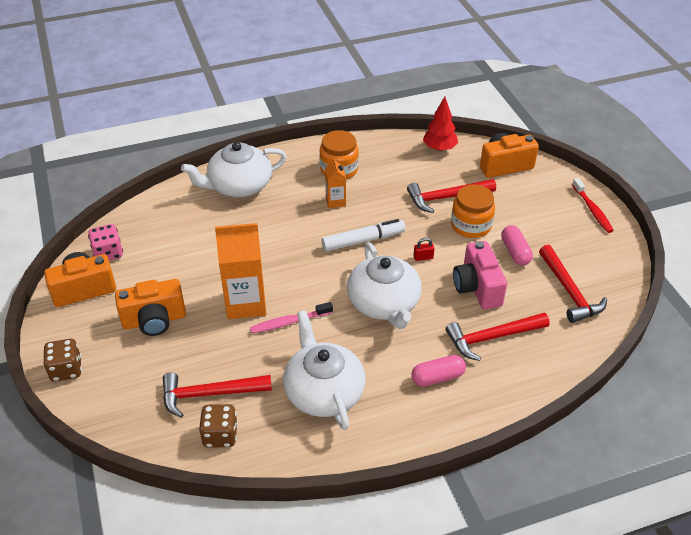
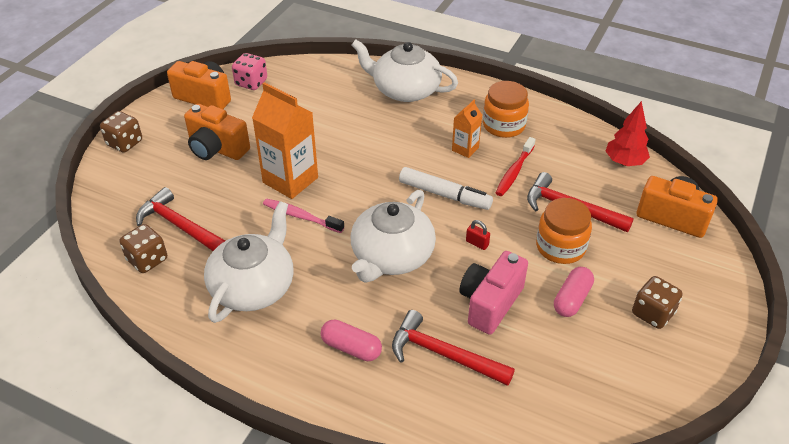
camera: 45 degrees right, 0 degrees up
(562, 229) = (652, 313): none -> brown dice
(569, 291) = (577, 373): red hammer -> none
(592, 210) = (715, 319): red toothbrush -> red toothbrush (514, 172)

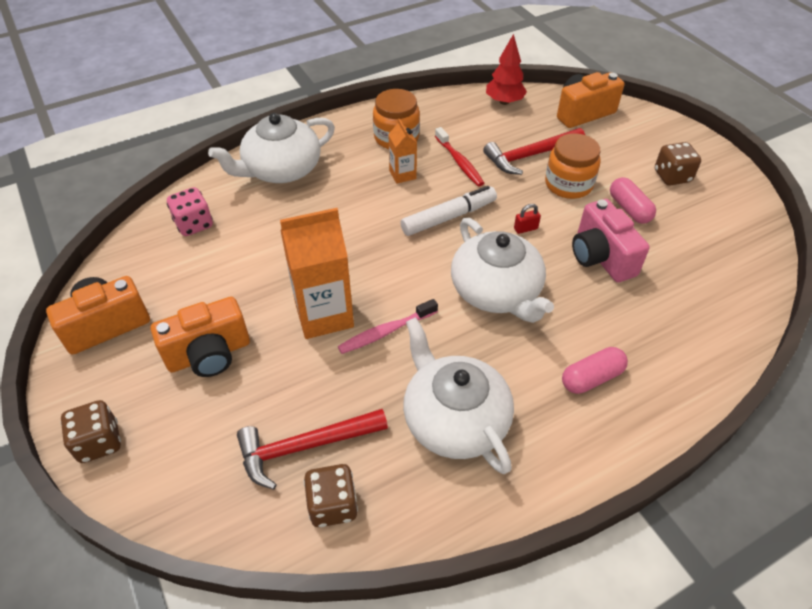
camera: 55 degrees left, 5 degrees up
(251, 83) = (131, 273): pink dice -> pink dice (194, 224)
(443, 354) = (639, 316): red hammer -> none

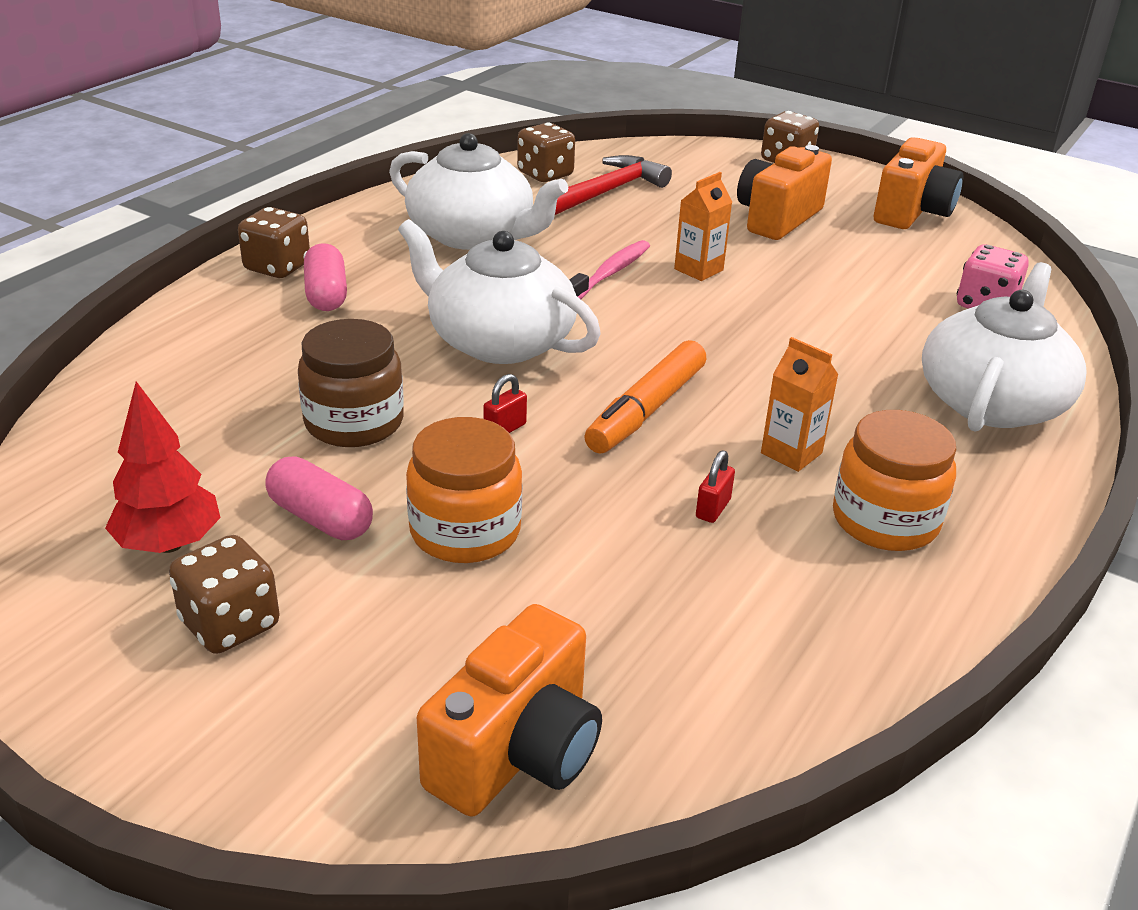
camera: 150 degrees right, 15 degrees down
(324, 315) = (698, 270): orange carton -> orange carton, size x0.52
(449, 217) = (646, 410): white marker -> orange marker
(459, 162) = (713, 508): red toothbrush -> red padlock
(504, 101) = (749, 711): red tree -> red tree (169, 544)
(530, 156) = (581, 570): red hammer -> none
(591, 378) = (326, 294): pink capsule -> pink capsule turned 45 degrees counterclockwise
(601, 257) = (354, 422): pink camera -> brown jar
(622, 428) = (277, 267): none -> brown dice

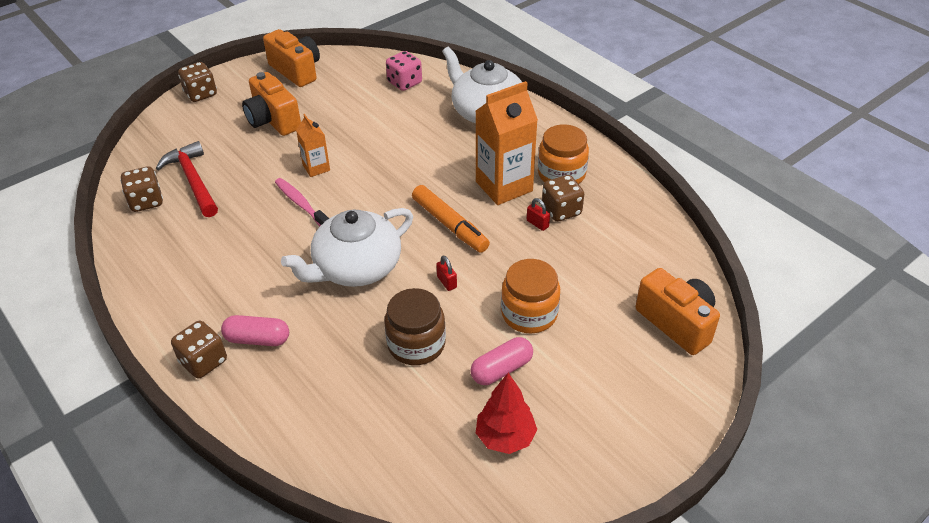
camera: 70 degrees left, 10 degrees up
(230, 624) = (577, 414): brown dice -> brown dice (561, 211)
(472, 235) = (215, 254): white teapot -> none
(791, 453) = (504, 186): orange carton -> orange carton, size x1.91

